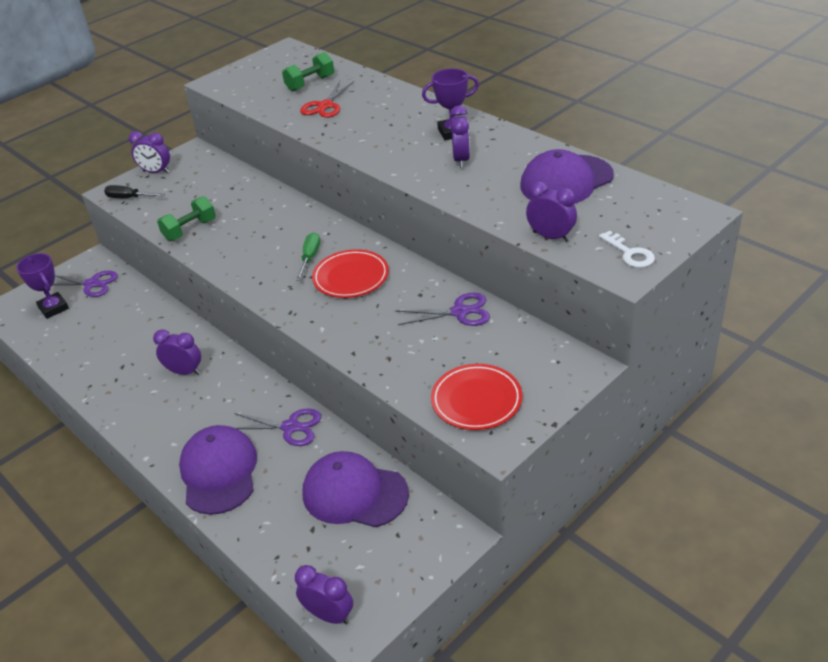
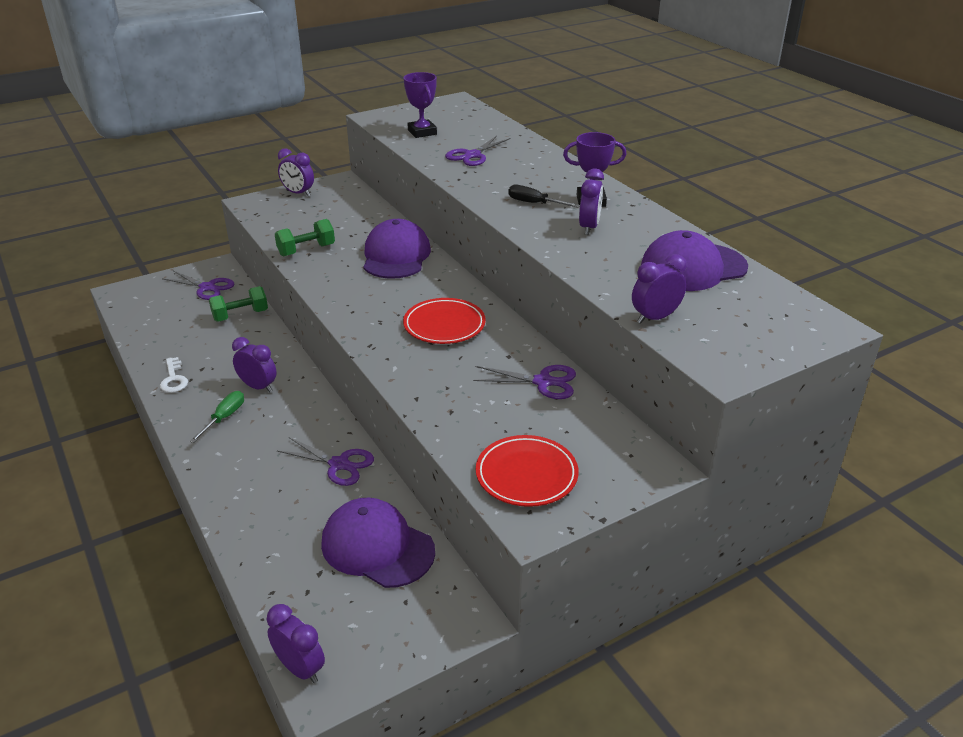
camera: 10 degrees right, 5 degrees down
(53, 308) = (163, 302): purple trophy -> purple trophy (422, 132)
(129, 198) = (263, 211): black screwdriver -> black screwdriver (534, 203)
(219, 472) = (250, 491): purple cap -> purple cap (396, 256)
(310, 83) = (466, 134): green dumbbell -> green dumbbell (240, 315)
(310, 257) = (411, 298): green screwdriver -> green screwdriver (224, 418)
(325, 106) = (472, 155): red scissors -> purple scissors
(551, 236) = (655, 318): purple clock -> purple clock turned 75 degrees counterclockwise
(630, 253) = (737, 352): white key -> white key (174, 379)

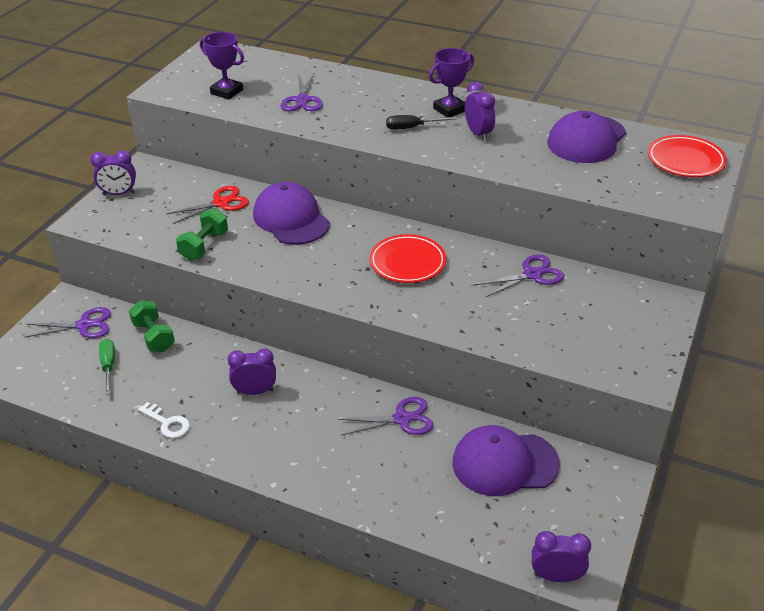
camera: 35 degrees left, 5 degrees up
(224, 418) = (259, 432): green screwdriver -> green screwdriver (108, 366)
(240, 315) = (154, 337): green dumbbell -> green dumbbell turned 60 degrees counterclockwise
(359, 225) = (221, 203): none -> red scissors
(526, 475) = (603, 348): red plate -> red plate (685, 160)
(655, 318) = (612, 189): purple clock -> none

